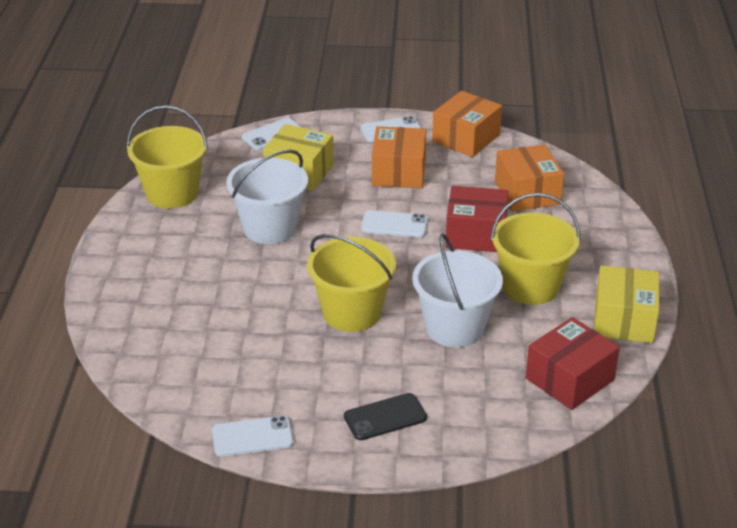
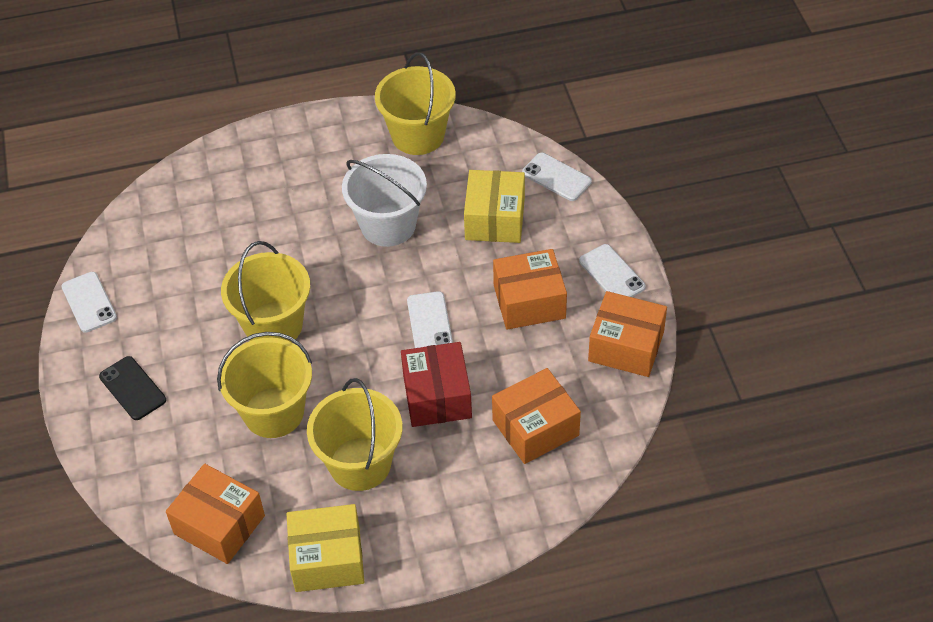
camera: 75 degrees right, 15 degrees up
(454, 327) = (273, 412): white bucket -> yellow bucket
(569, 379) = (219, 525): red box -> orange box

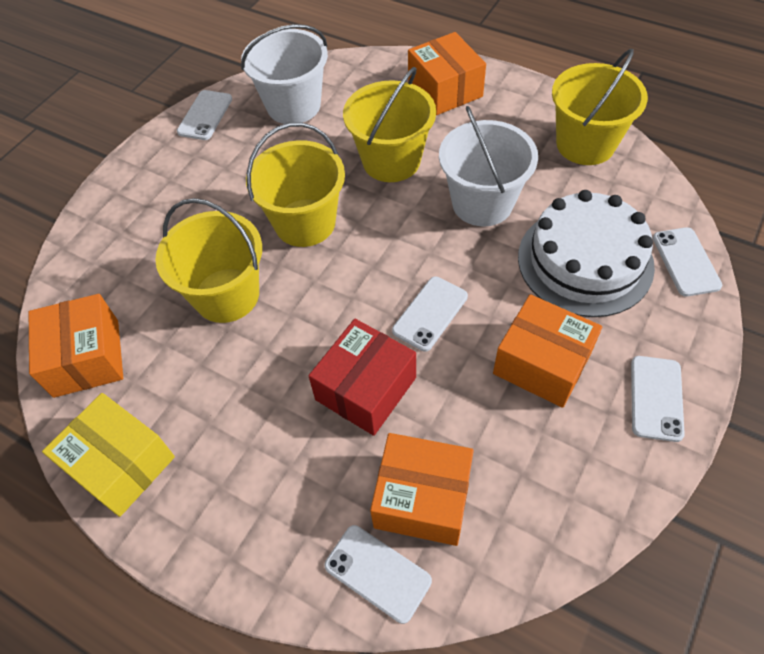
camera: 45 degrees right, 5 degrees up
(132, 388) = (159, 198): black phone -> none
(158, 246) = (293, 105): none -> white bucket
(360, 464) = (239, 397): yellow bucket -> yellow bucket (391, 161)
(495, 219) = (585, 261): yellow box -> white cake
(550, 483) = (377, 573): none -> white phone
(626, 346) = (600, 488): orange box -> orange box (445, 89)

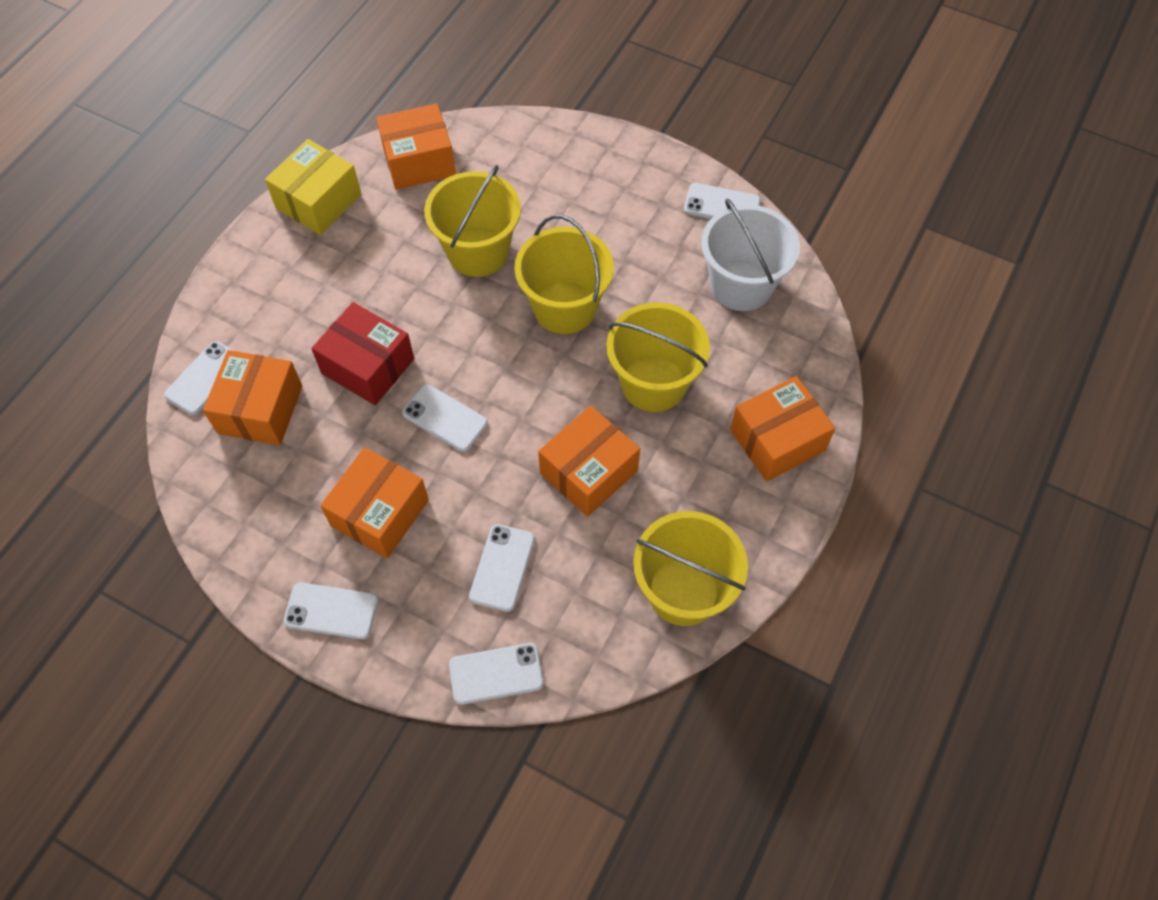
camera: 85 degrees right, 5 degrees up
(482, 203) = (589, 472): white bucket -> orange box
(585, 261) = (502, 568): white cake -> white phone

